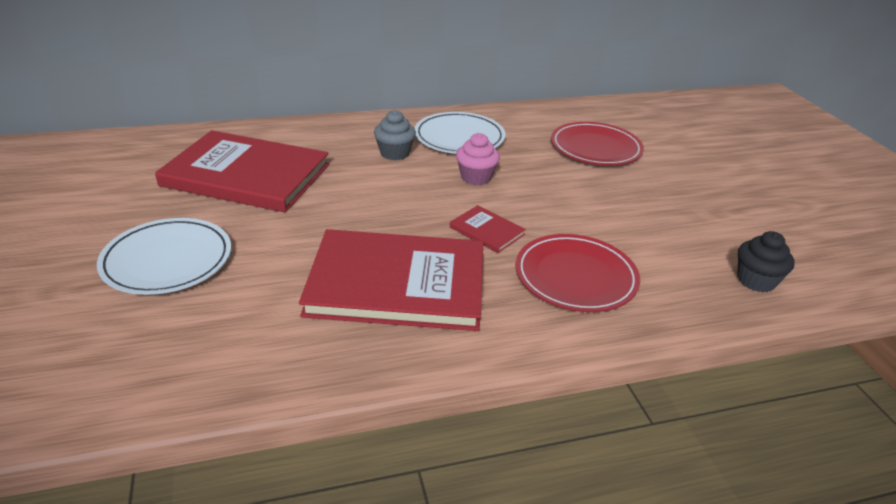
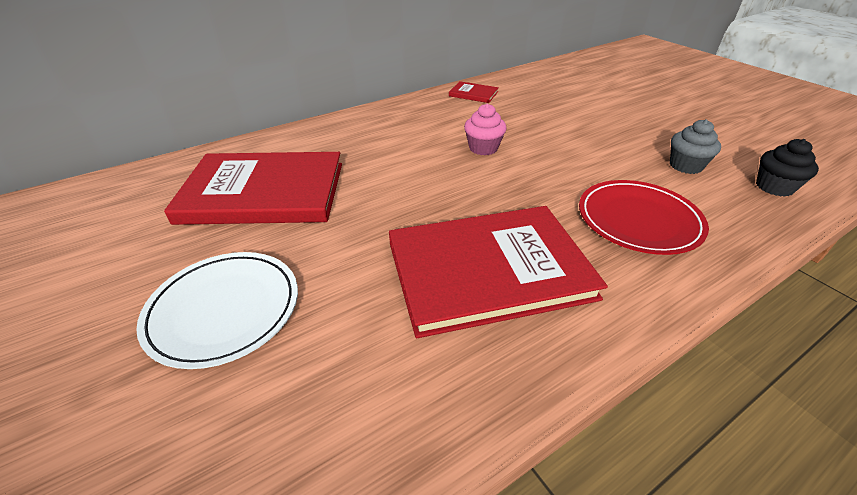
camera: 15 degrees left, 5 degrees up
(394, 153) = (396, 141): grey cupcake -> grey cupcake (685, 166)
(459, 137) = (443, 116): white plate -> none
(487, 231) = (530, 195): red book -> red book (473, 94)
(595, 148) = (559, 104): red plate -> none

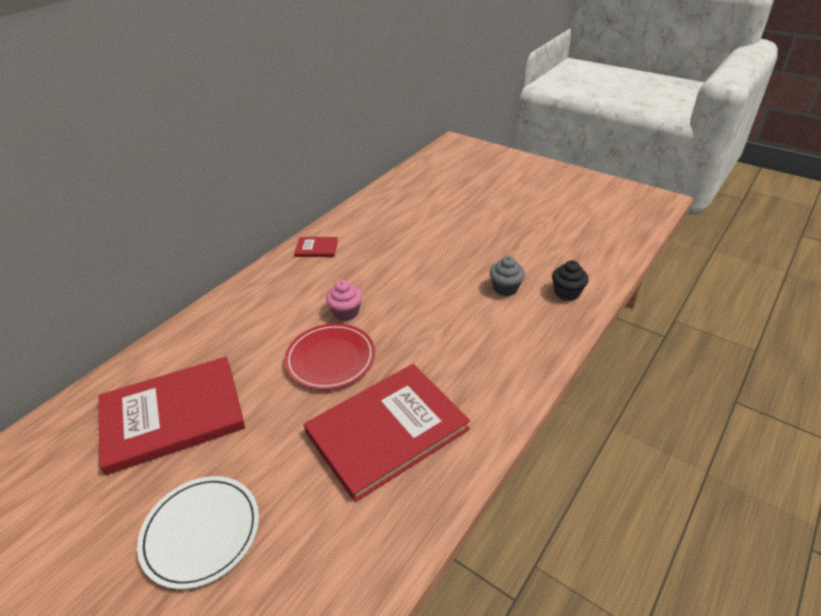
camera: 20 degrees left, 0 degrees up
(638, 220) = (481, 352): red plate -> red plate (330, 359)

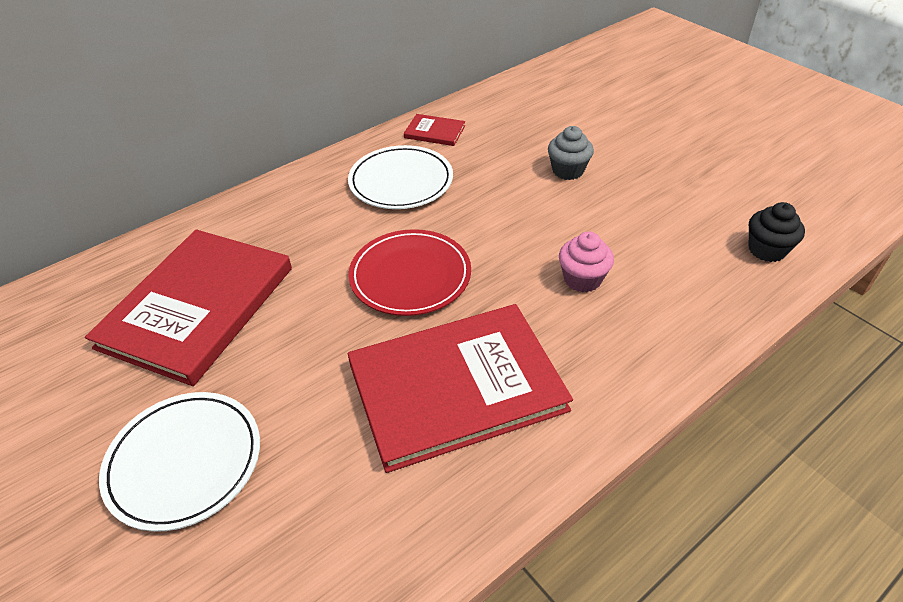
camera: 15 degrees right, 5 degrees up
(172, 416) = (197, 307): red book -> red book turned 60 degrees counterclockwise
(302, 290) = (401, 181): none -> white plate
(346, 312) = (448, 220): pink cupcake -> pink cupcake (582, 279)
(505, 288) = (676, 227): grey cupcake -> grey cupcake (568, 170)

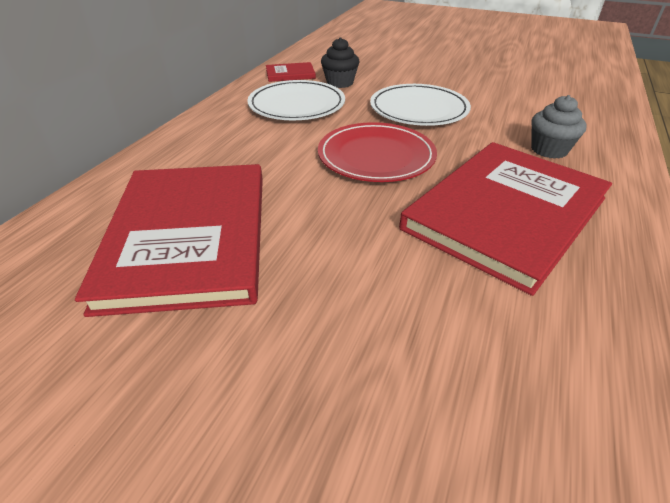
camera: 30 degrees left, 5 degrees down
(184, 462) = (321, 379): white plate -> white plate (418, 109)
(568, 170) = (416, 75): grey cupcake -> grey cupcake (549, 150)
(582, 279) = (504, 125): pink cupcake -> none
(767, 250) = (587, 84): black cupcake -> black cupcake (340, 83)

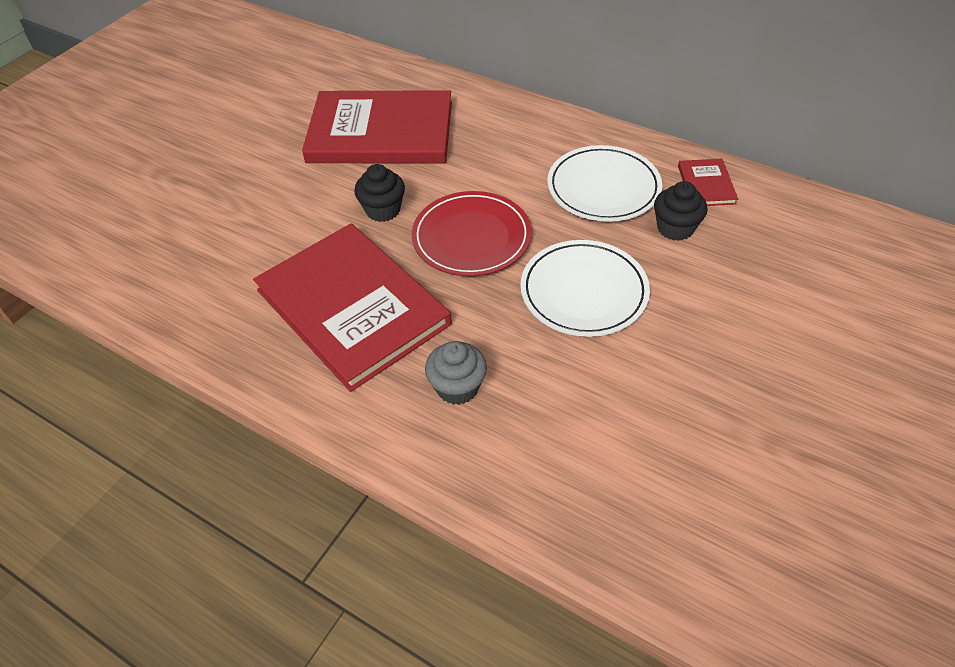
camera: 100 degrees right, 10 degrees up
(349, 214) = (383, 210): none -> black cupcake

